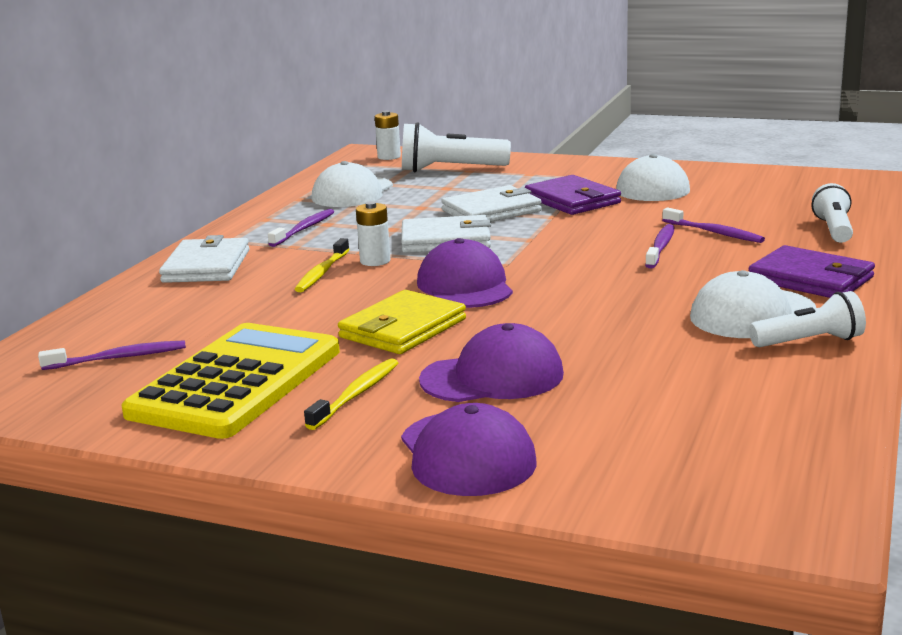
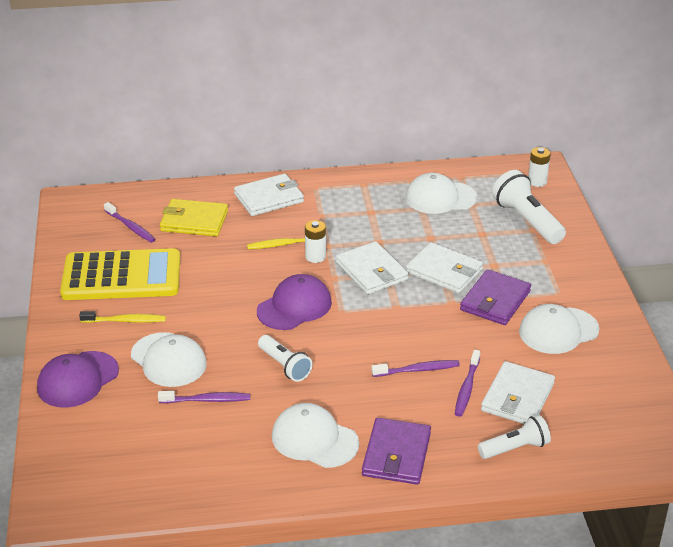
camera: 60 degrees right, 15 degrees up
(304, 229) = (354, 207): purple toothbrush -> purple toothbrush (207, 400)
(402, 328) = (217, 305): yellow wallet -> yellow wallet (194, 221)
(492, 377) = (168, 360): purple cap -> white cap
(748, 216) = (517, 397): none -> white wallet
(809, 342) = (281, 473): white flashlight -> white flashlight (284, 366)

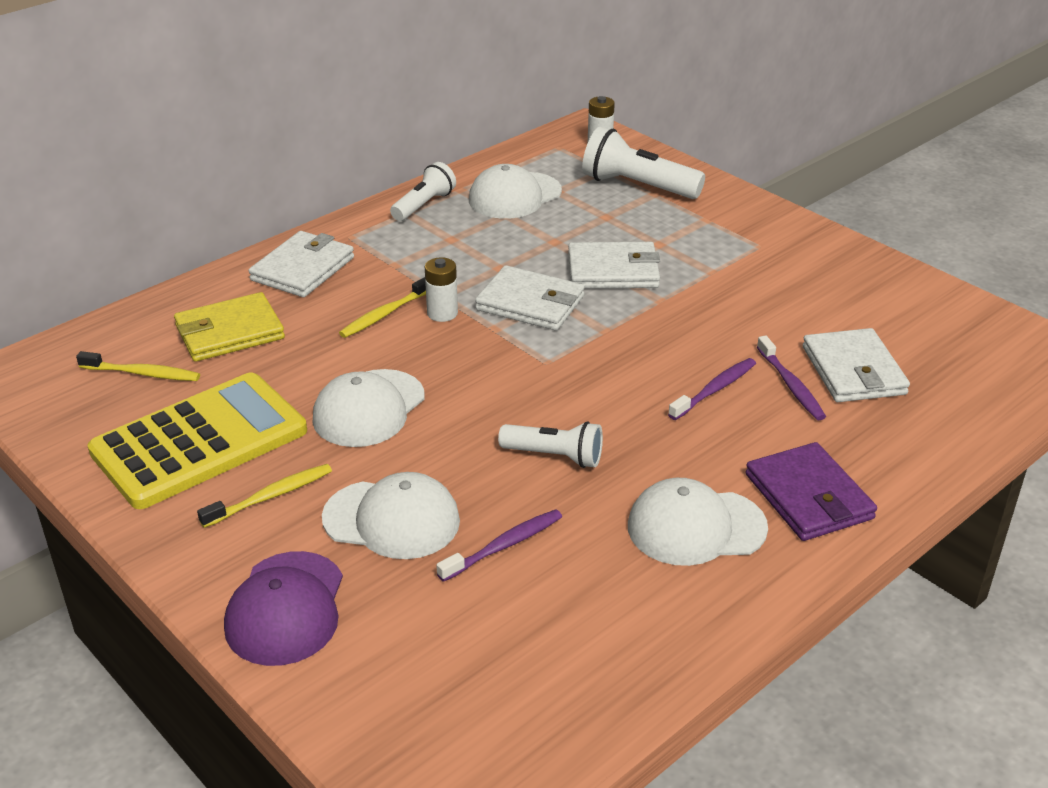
camera: 35 degrees left, 0 degrees up
(130, 227) = (142, 373): purple toothbrush -> yellow toothbrush
(294, 307) = (484, 381): purple cap -> none
(495, 301) = (705, 280): purple wallet -> none
(515, 448) = (919, 426): white flashlight -> white flashlight (424, 205)
(558, 331) = (807, 284): white cap -> white cap (369, 408)

